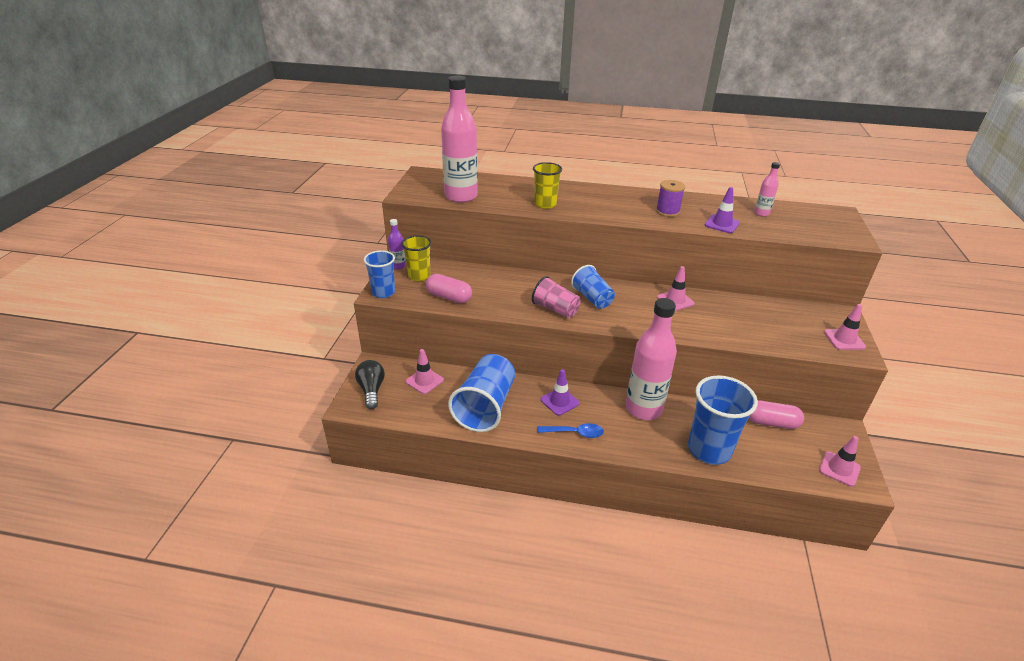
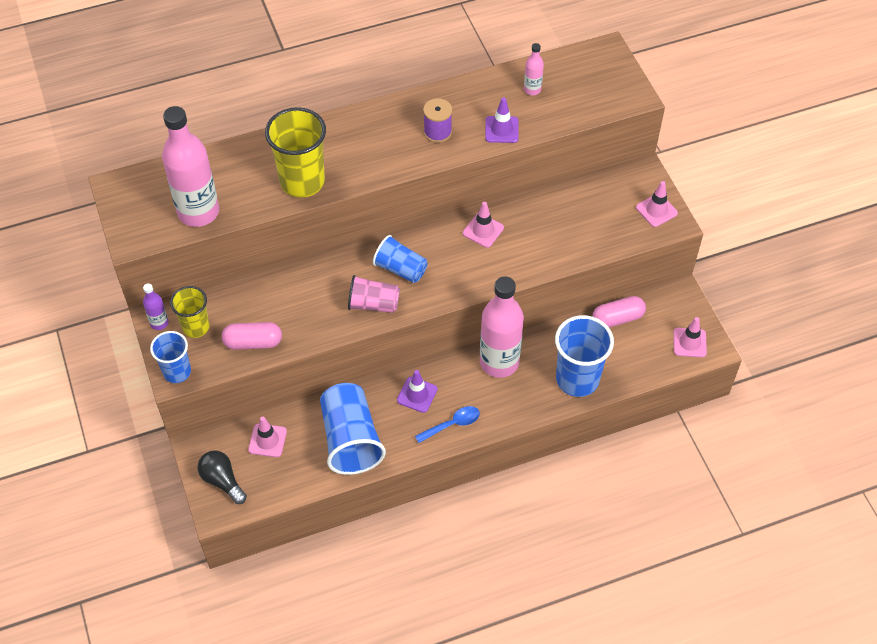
camera: 30 degrees left, 20 degrees up
(545, 204) = (302, 181): yellow cup -> yellow cup, size x1.64

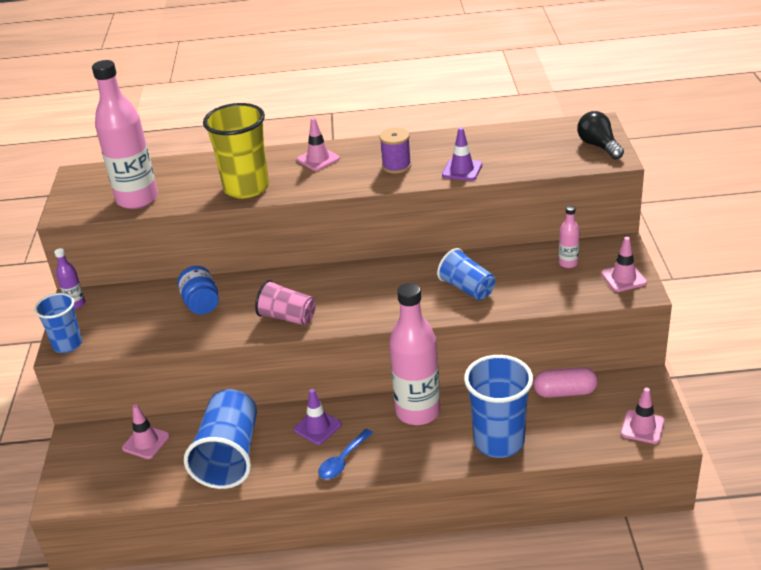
camera: 20 degrees right, 20 degrees down
(196, 327) = (107, 312): yellow cup -> none
(222, 481) = (82, 470): black light bulb -> black light bulb (598, 146)
(253, 342) = (153, 331): pink capsule -> none
(284, 302) = (201, 303): none -> blue jar
(400, 269) = (329, 292): blue cup -> blue cup (467, 288)
(452, 424) = (343, 460): blue spoon -> blue spoon turned 135 degrees clockwise
(483, 230) = (428, 272): pink traffic cone -> pink traffic cone (318, 159)
(532, 89) = (507, 145): pink bottle -> pink bottle (568, 263)

